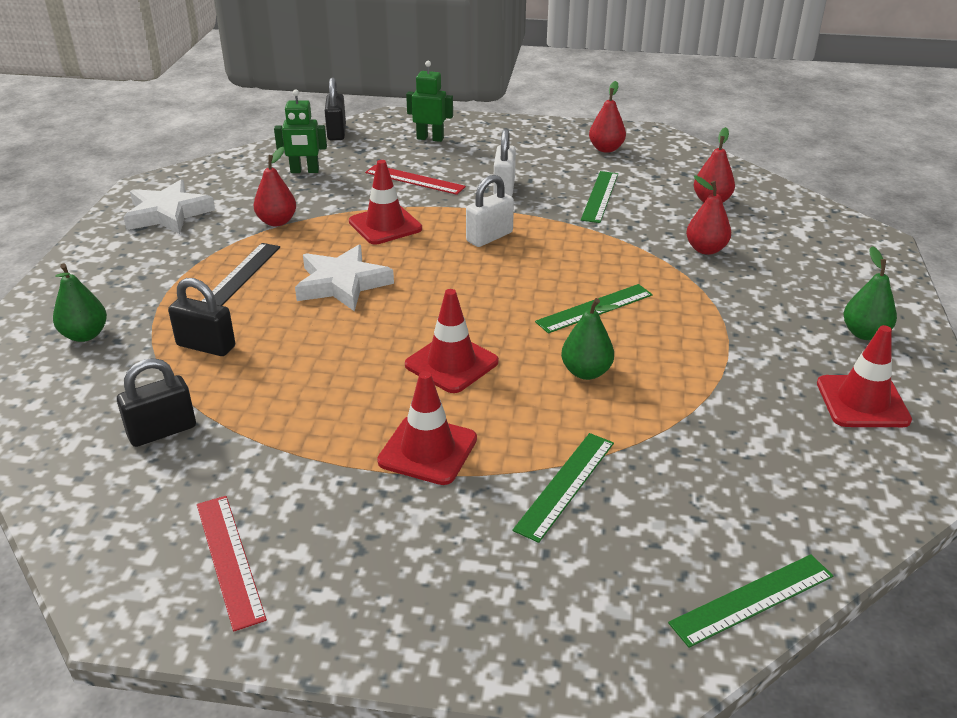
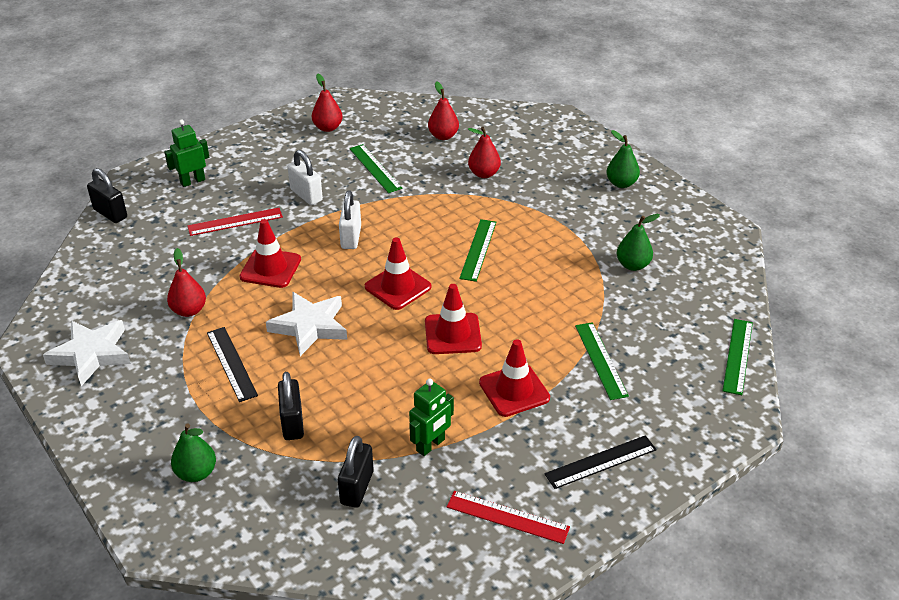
camera: 45 degrees left, 5 degrees up
(206, 346) = (292, 423): black padlock -> black padlock turned 75 degrees counterclockwise
(304, 171) = (140, 259): green robot -> green robot (431, 445)
(402, 584) = (601, 462): none -> black ruler
(586, 372) = (527, 292): green pear -> green pear (633, 265)
(862, 402) = (664, 225): red traffic cone -> red traffic cone (398, 287)

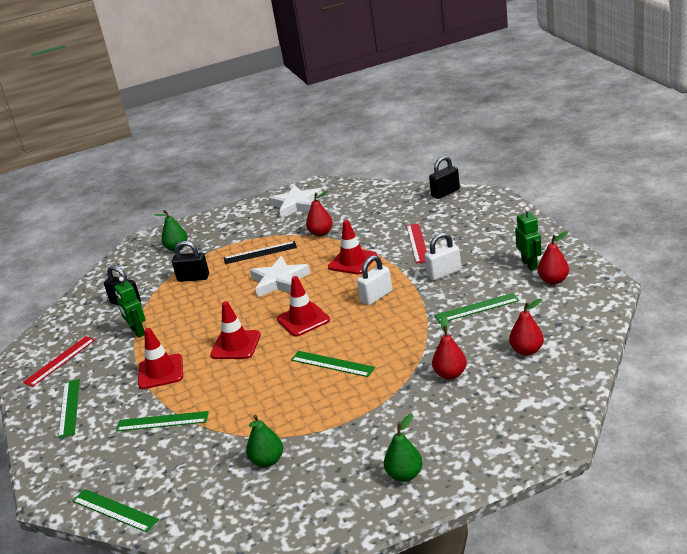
camera: 110 degrees right, 10 degrees down
(192, 181) = (479, 220): green robot -> green robot (530, 264)
(351, 237) = (376, 296): white padlock -> white padlock turned 60 degrees counterclockwise
(601, 462) = (69, 407): black ruler -> green ruler

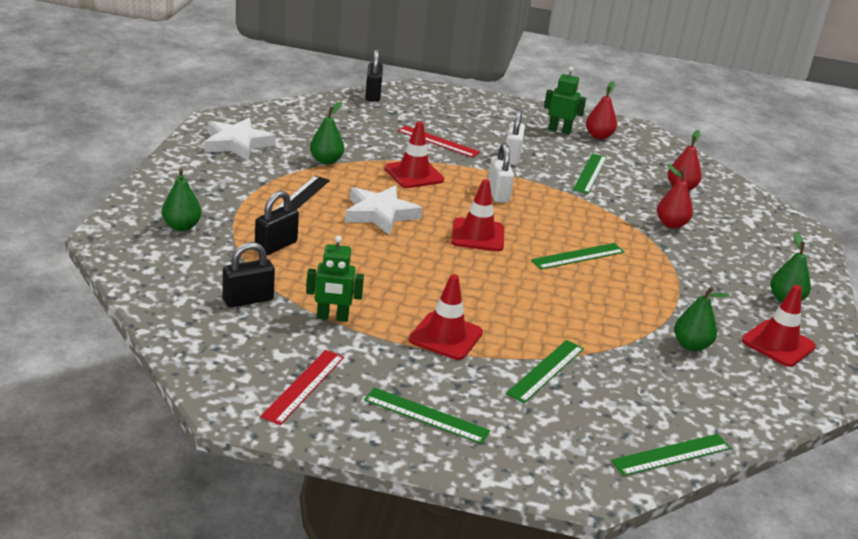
camera: 65 degrees left, 0 degrees up
(60, 361) = (304, 386): red ruler -> red ruler turned 45 degrees clockwise
(236, 345) = (465, 281): red traffic cone -> red traffic cone (778, 344)
(321, 233) = (326, 161): red pear -> green pear

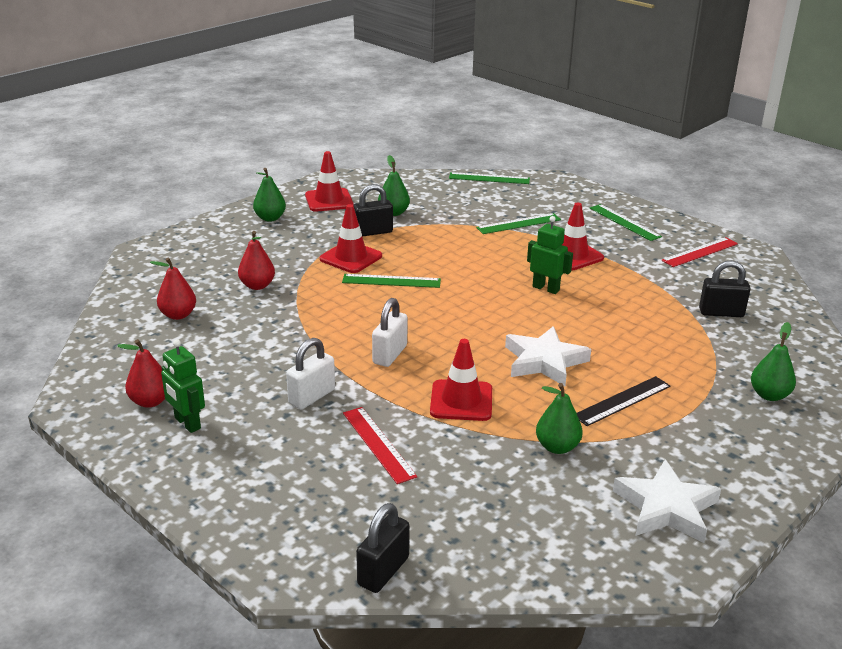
camera: 145 degrees left, 0 degrees up
(276, 246) = (675, 353): black padlock -> black padlock (373, 232)
(332, 317) = (654, 285): green robot -> green robot (546, 288)
(477, 235) = (463, 318): red traffic cone -> red traffic cone (351, 257)
(590, 173) = (249, 354): green ruler -> none

